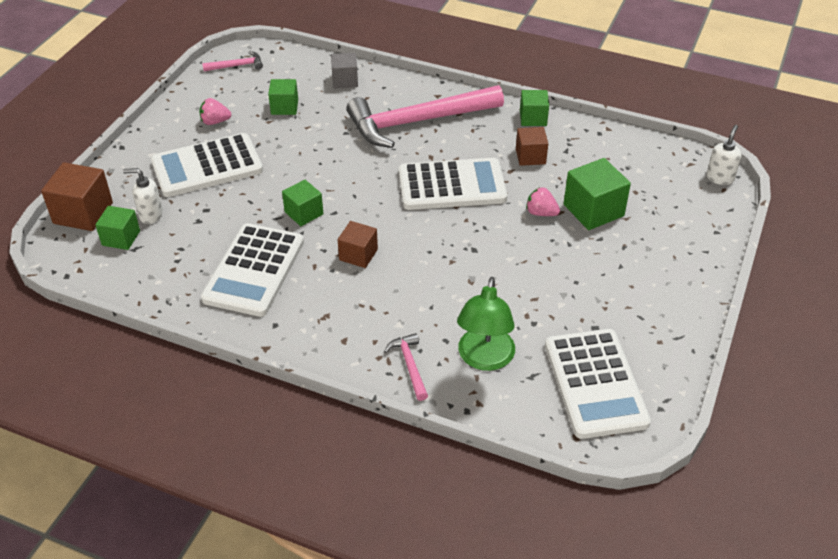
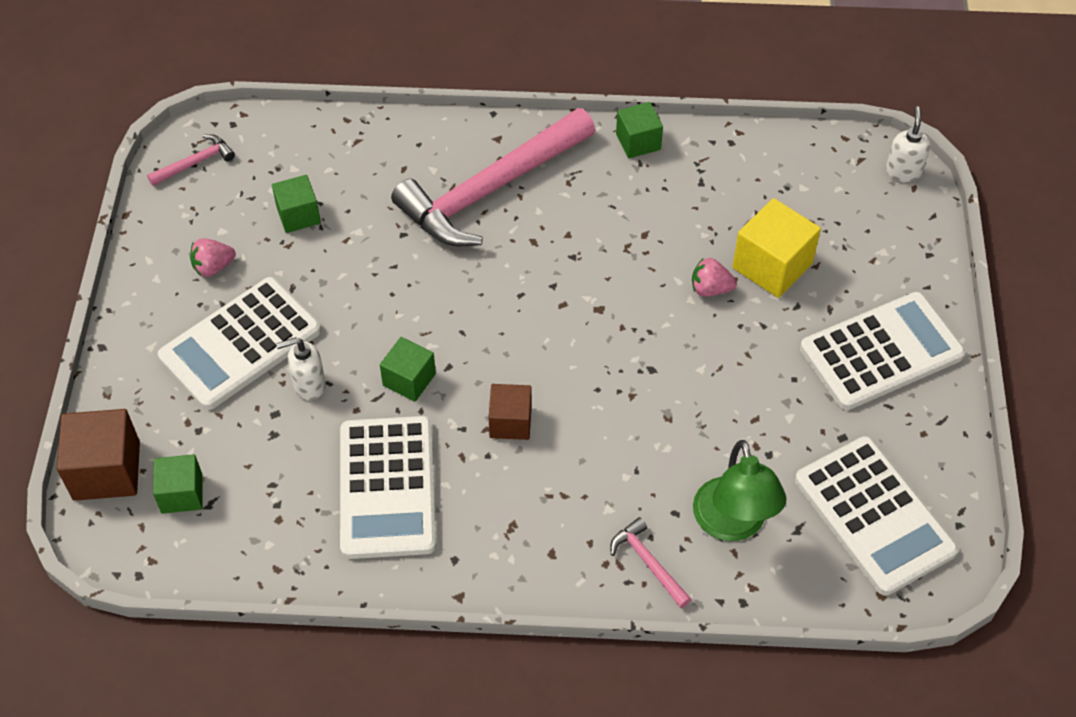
camera: 20 degrees left, 10 degrees up
(150, 215) = (203, 445): white soap dispenser -> white soap dispenser (309, 385)
(345, 80) = (360, 147): grey cube -> none
(452, 185) = (581, 279): white calculator -> white calculator (881, 352)
(530, 156) = (660, 204): brown cube -> none
(593, 210) = (772, 266): green cube -> yellow cube

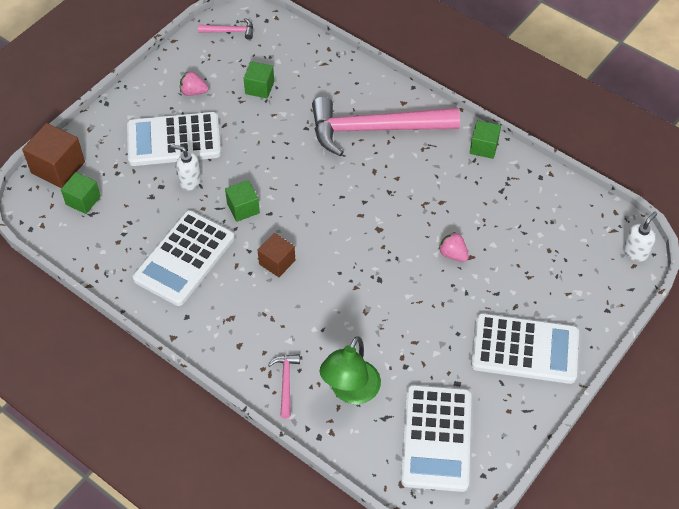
camera: 35 degrees right, 0 degrees up
(772, 266) = (502, 262): yellow cube -> none

